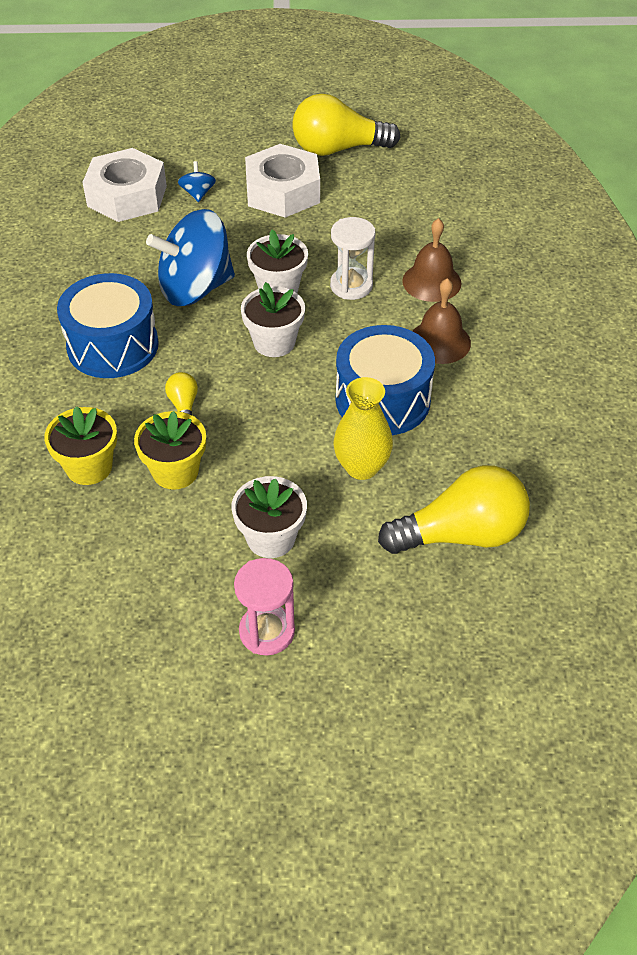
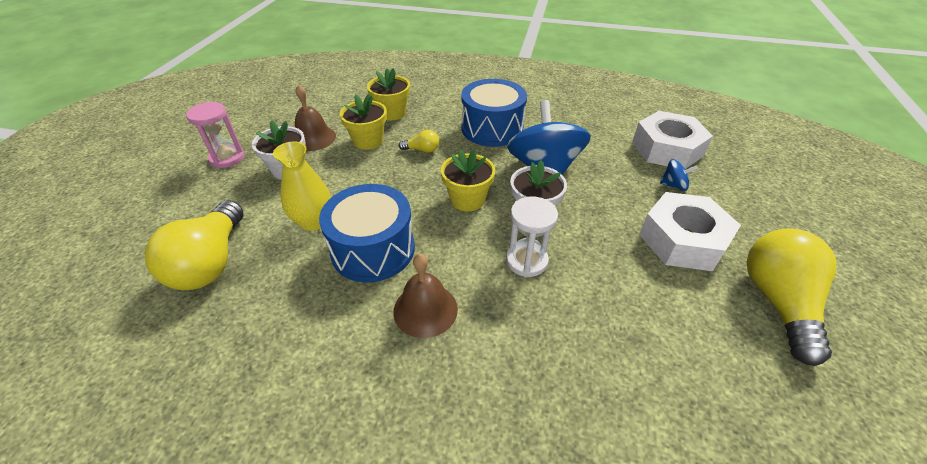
camera: 105 degrees right, 5 degrees down
(274, 342) = (467, 199): white flower pot -> yellow flower pot
(431, 282) = (518, 329): brown bell -> brown bell (313, 138)

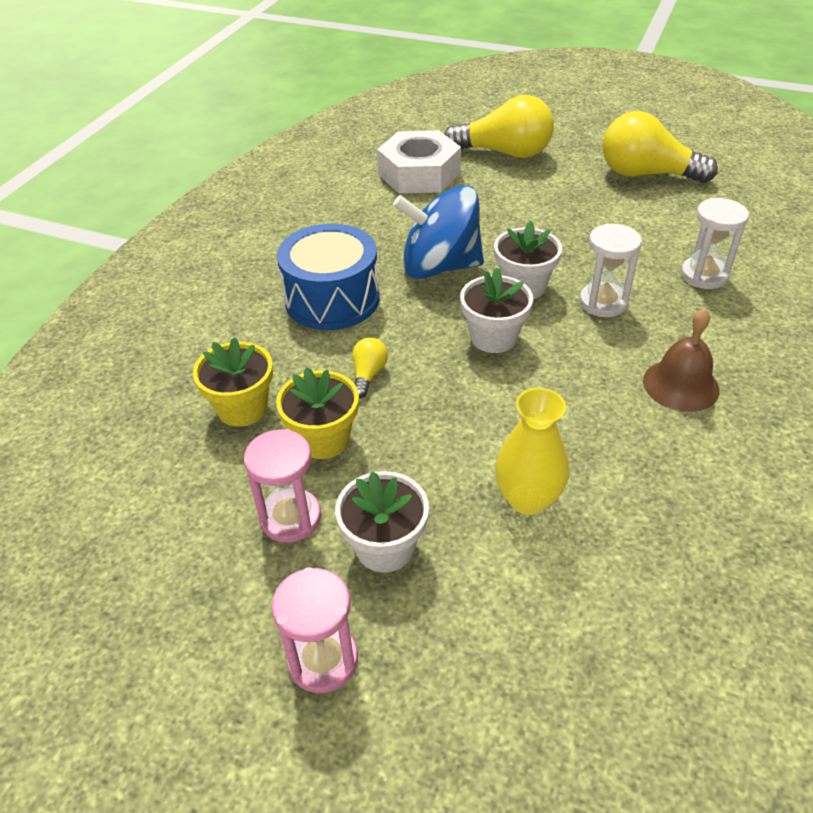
camera: 80 degrees left, 0 degrees up
(211, 262) = (616, 623): yellow light bulb -> yellow light bulb (504, 153)
(313, 138) = (290, 518): brown bell -> pink hourglass
(373, 249) = (586, 430): blue drum -> none
(467, 199) = (493, 337): yellow flower pot -> white flower pot
(596, 342) = (704, 275): none -> white hourglass
(674, 185) = (486, 185): blue spinning top -> none
(683, 240) = (571, 200): white nut -> none

